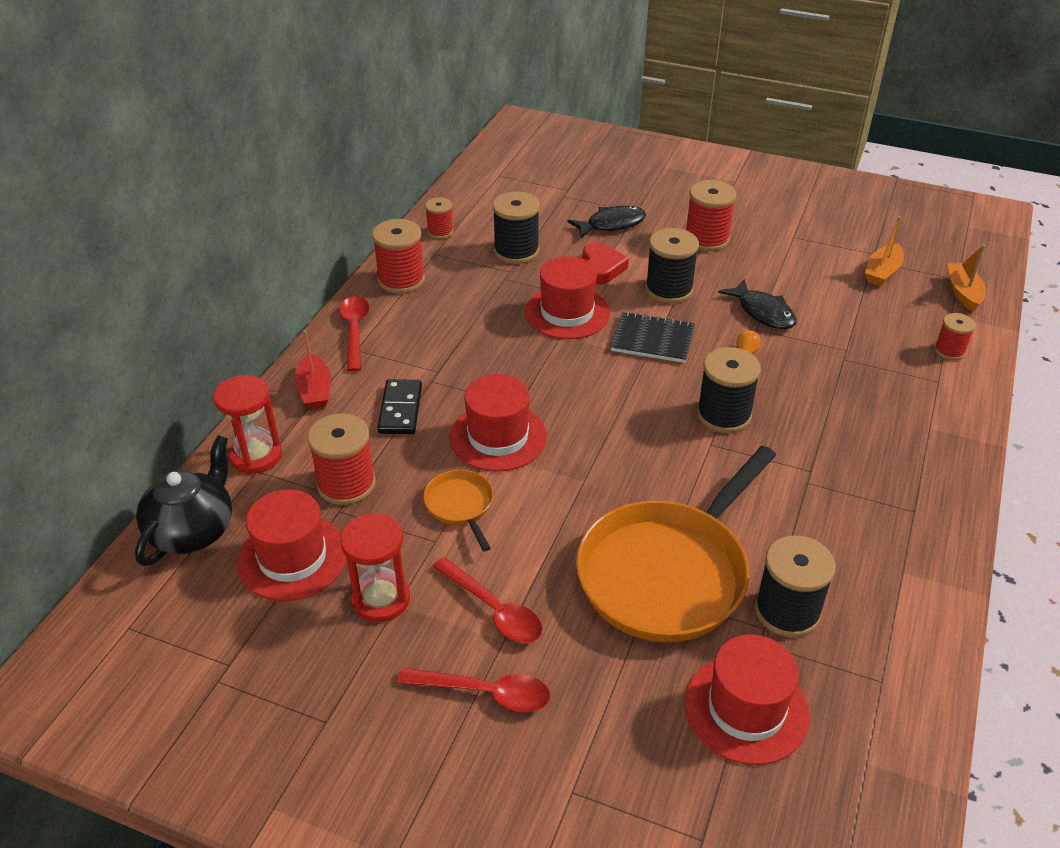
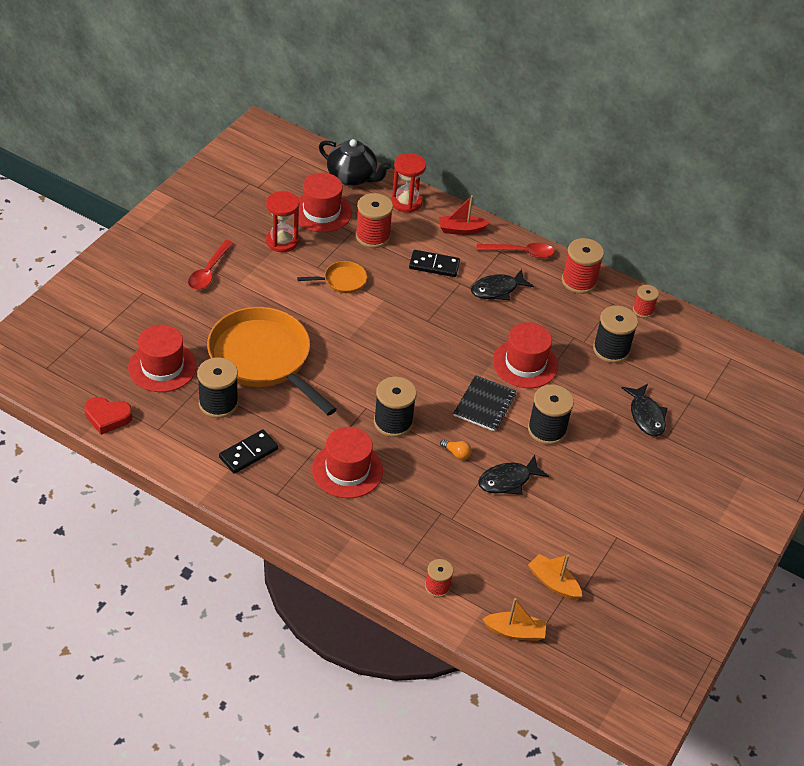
camera: 95 degrees right, 5 degrees up
(436, 346) = (497, 290): none -> black fish
(494, 610) = (260, 283): red spoon -> none
(498, 437) = (398, 306): red hat -> red hat (347, 470)
(601, 268) = (582, 395): red heart -> red heart (107, 417)
(706, 239) = (618, 474): red spool -> none
(862, 555) = (248, 453): none -> black domino

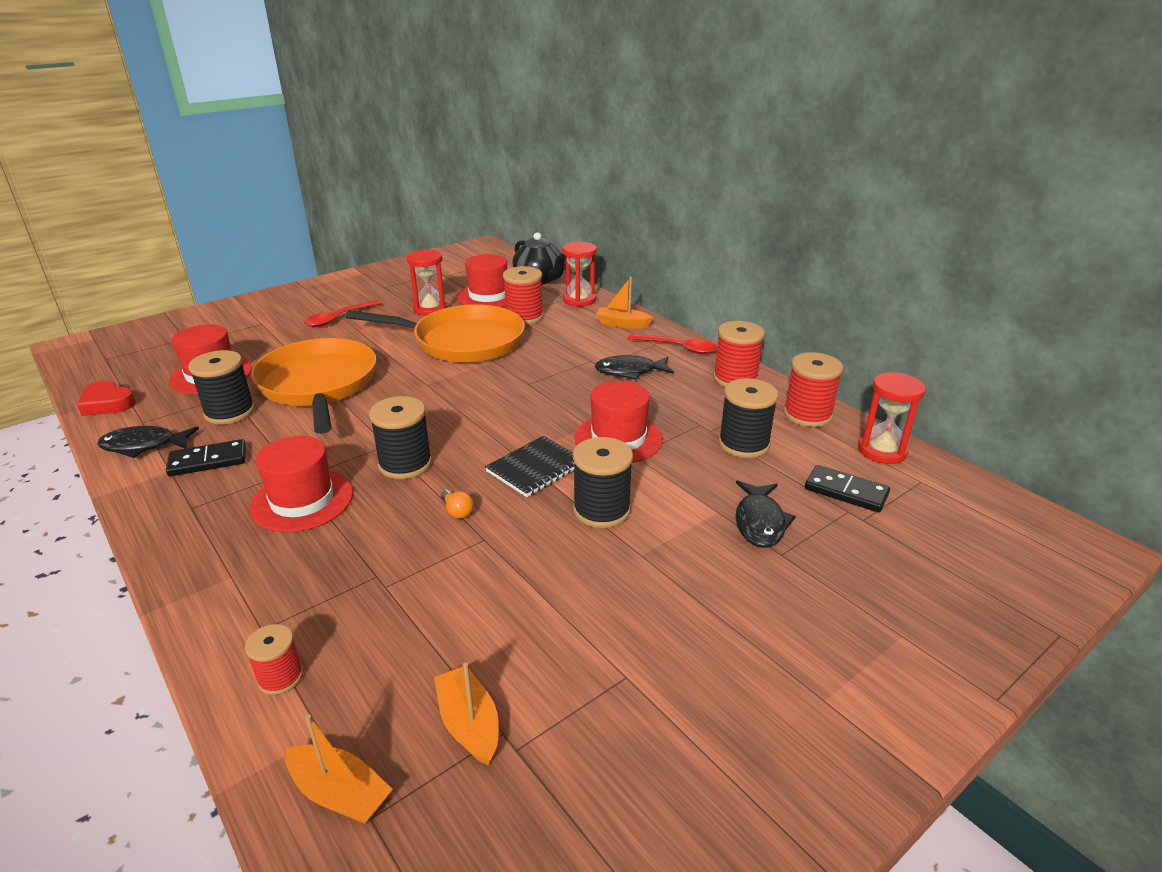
camera: 25 degrees right, 15 degrees down
(342, 281) = (462, 342): orange pan -> orange pan, size x2.27
(434, 265) = (572, 344): black domino -> black domino (846, 491)
(461, 230) = (622, 324): red boat -> orange boat
(508, 480) = (503, 557): black fish -> black fish (144, 445)
(643, 310) = (807, 414): red spool -> red spool, size x1.69
(701, 336) = (882, 451): none -> red hourglass

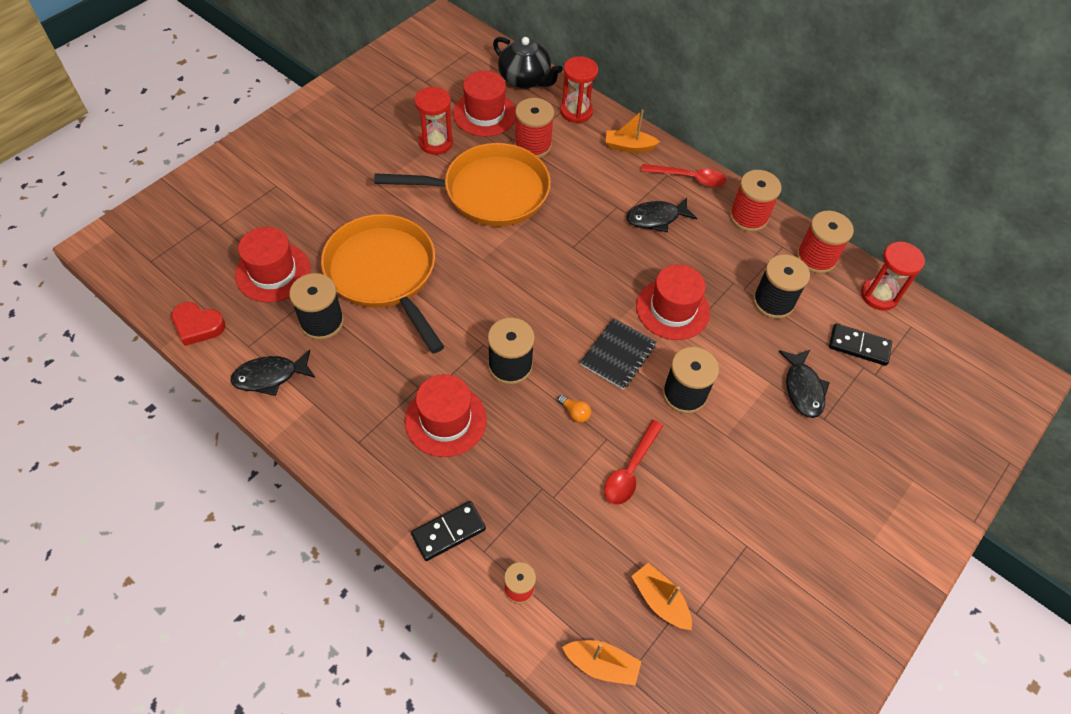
camera: 15 degrees left, 25 degrees up
(208, 461) = (339, 386): black domino -> black domino (448, 532)
(338, 318) = (351, 169): red spoon -> red spoon (630, 470)

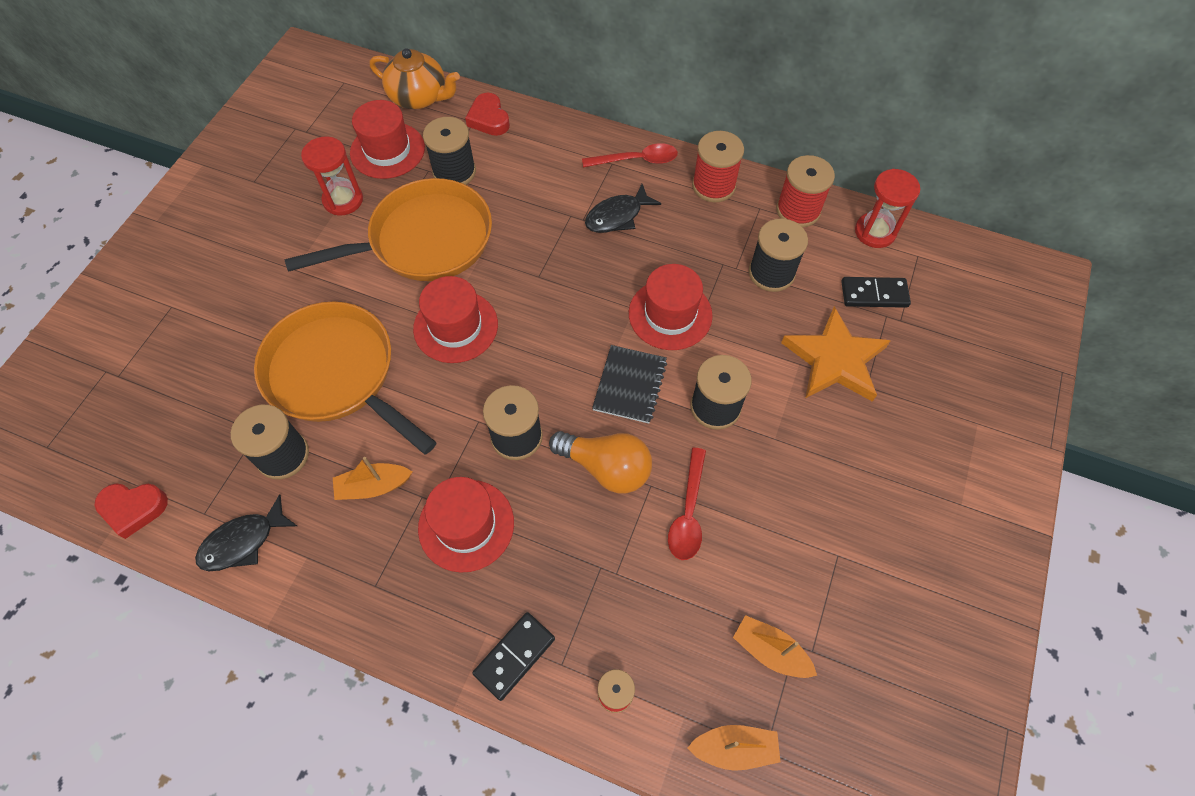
camera: 15 degrees left, 5 degrees up
(273, 272) = (203, 413): red hat -> red hat (456, 326)
(525, 79) = (419, 97): black teapot -> orange teapot
(533, 145) = (454, 172): red spool -> black spool
(575, 413) = (606, 467): orange light bulb -> orange light bulb, size x2.36
(576, 111) = (489, 119): red hourglass -> red heart
(629, 147) = (560, 143): orange boat -> orange boat (373, 486)
(803, 388) = (834, 360): black fish -> orange star

